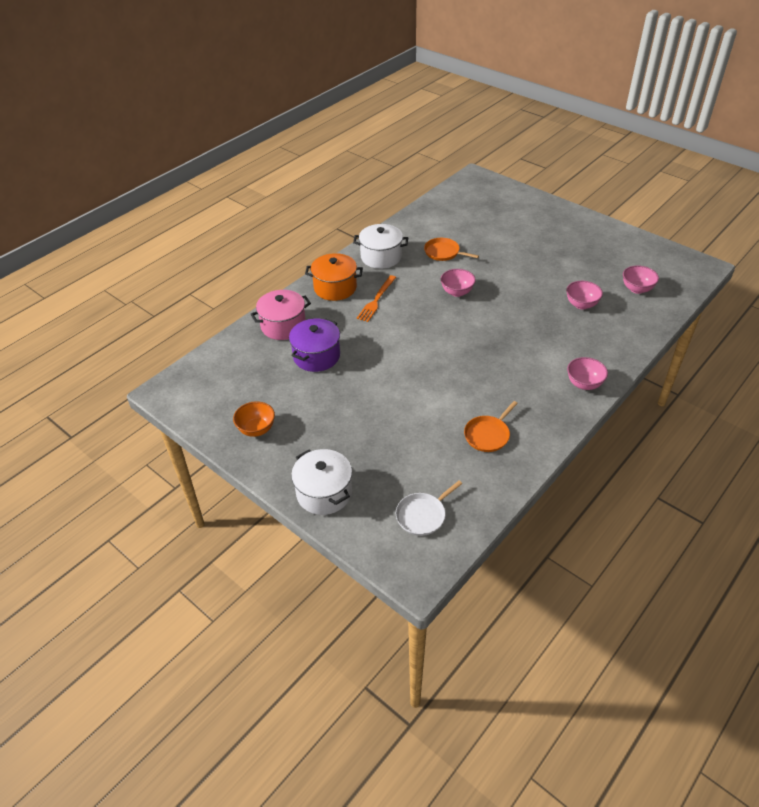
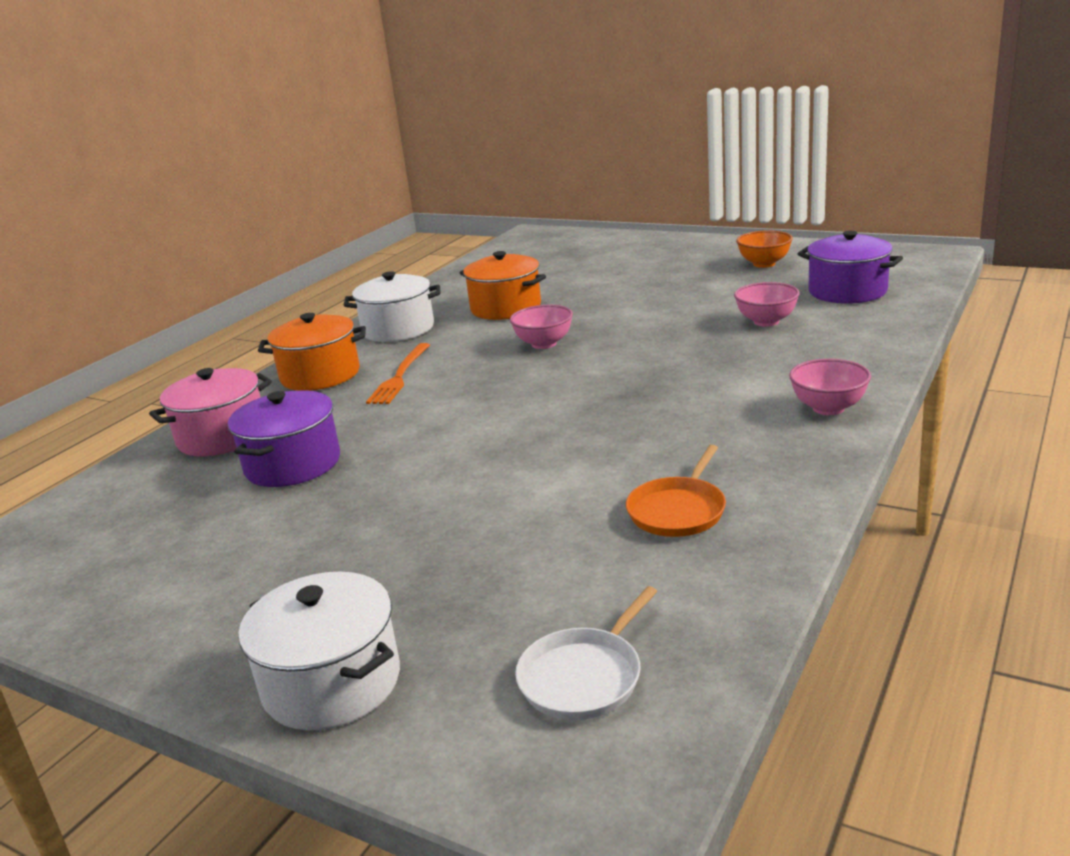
camera: 10 degrees left, 20 degrees down
(256, 429) = (163, 598): orange bowl -> orange bowl (764, 264)
(443, 252) = (506, 308): orange pan -> orange pot
(637, 289) = (847, 291): pink bowl -> purple pot

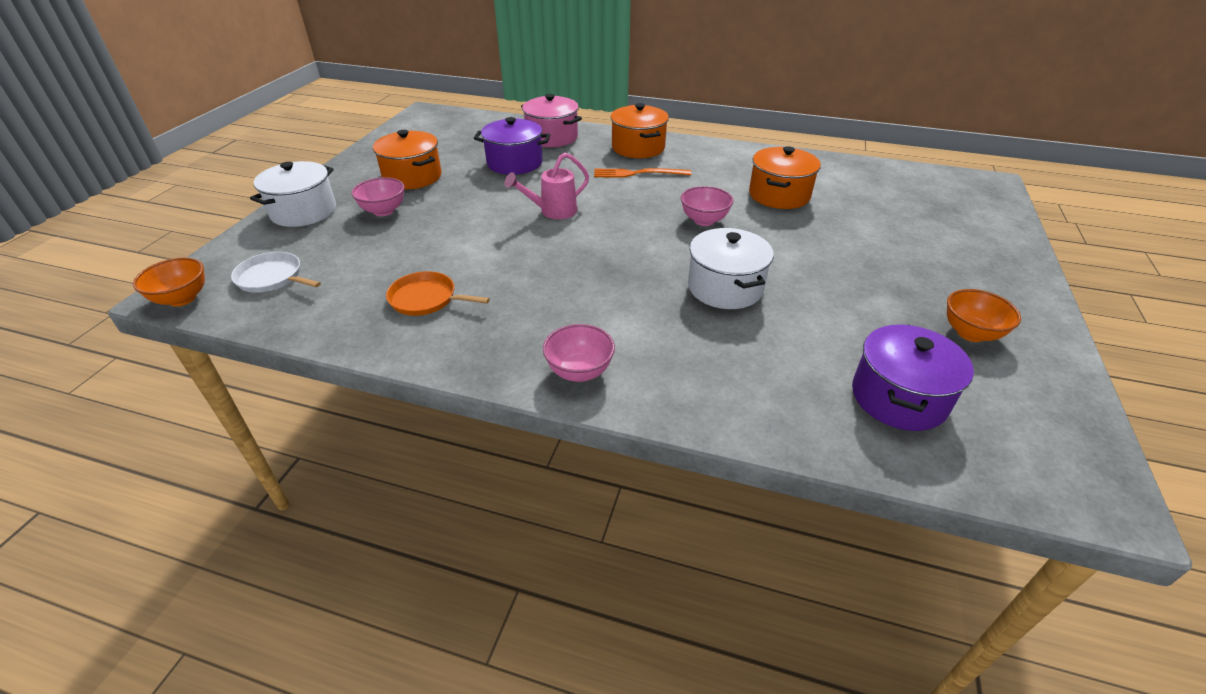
camera: 75 degrees right, 15 degrees up
(268, 561) = (412, 177): none -> orange pot
(398, 329) = (722, 159): white pot -> white pot (725, 287)
(475, 430) = (552, 212): none -> pink watering can
(634, 793) = (182, 299): none -> orange bowl
(766, 321) = (783, 335): pink bowl -> pink bowl (383, 211)

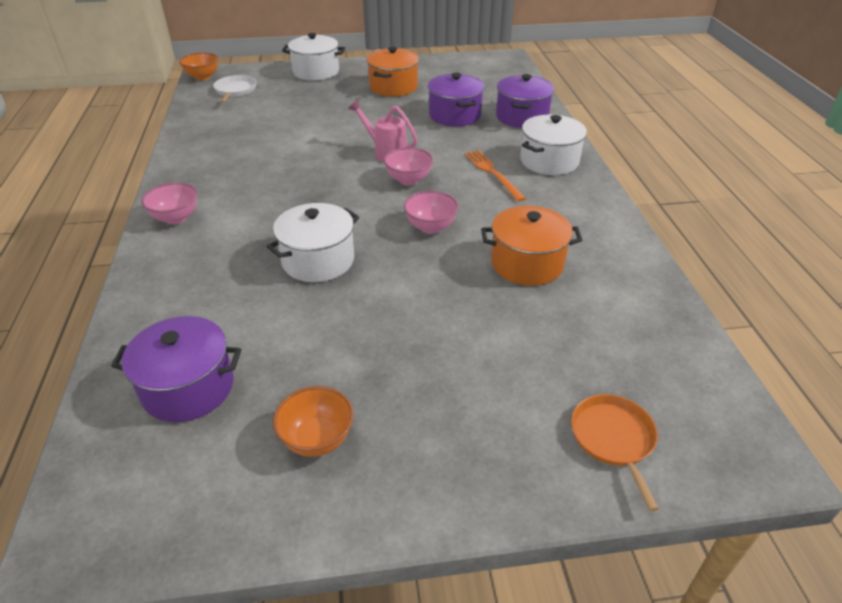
camera: 65 degrees right, 0 degrees up
(383, 211) = (336, 94): pink bowl -> pink bowl (408, 180)
(426, 299) = (236, 141): orange pan -> orange pan (613, 439)
(552, 137) = (522, 117): pink pot -> purple pot
(638, 148) = (549, 161): orange pot -> white pot

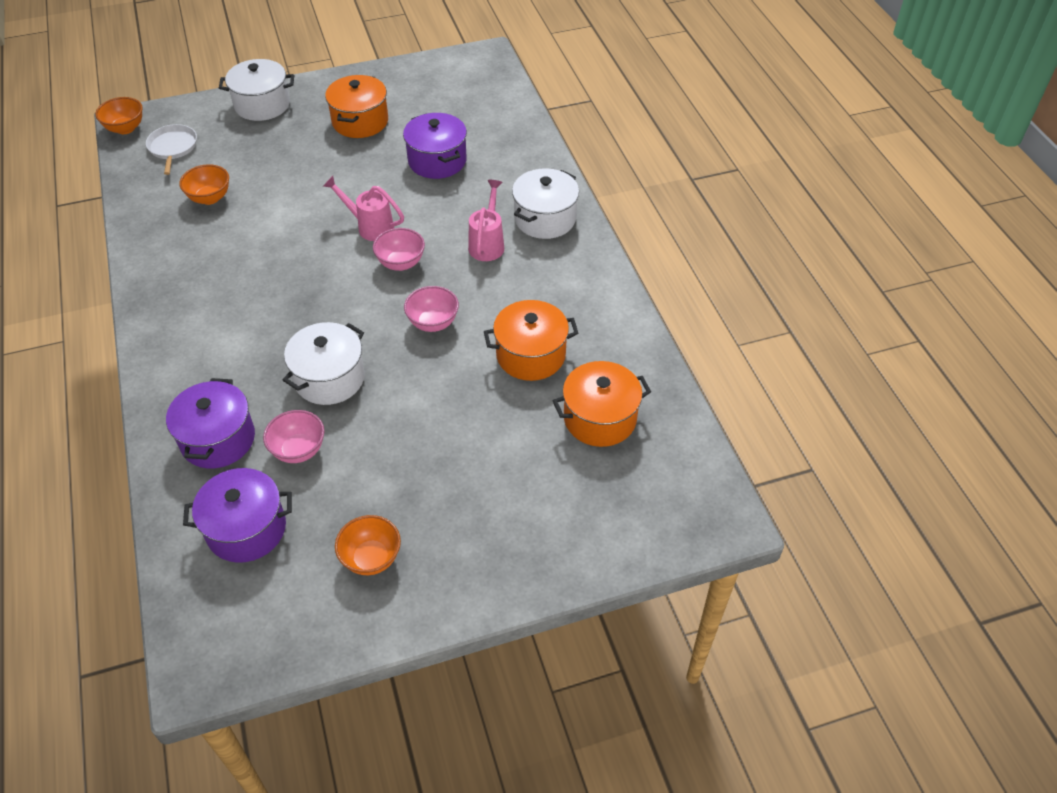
camera: 10 degrees left, 10 degrees up
(176, 218) = (168, 345): pink bowl -> pink bowl (298, 450)
(253, 122) = (210, 198): none -> orange bowl
(493, 173) = (488, 243): orange fork -> pink watering can
(522, 117) = (511, 155): purple pot -> purple pot (218, 439)
(600, 329) = (600, 418): none -> orange pot
(613, 439) = (611, 521): orange pan -> none

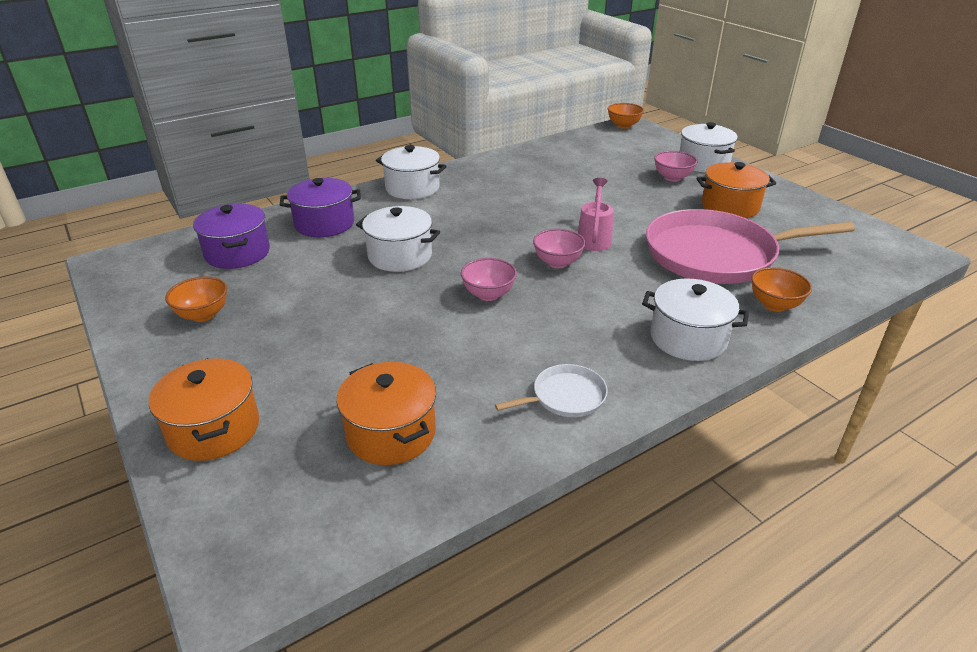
camera: 75 degrees right, 15 degrees down
(172, 346) = (412, 188): none -> white pot
(173, 148) = (618, 144): white pan -> white pan (565, 396)
(210, 198) = (575, 168): orange bowl -> orange bowl (774, 305)
(298, 450) = (318, 258): pink bowl -> pink bowl (672, 178)
(437, 161) = (716, 255): purple pot -> pink pan
(488, 243) = (619, 306): pink watering can -> none
(530, 355) = (470, 364): orange pot -> orange pot (214, 429)

